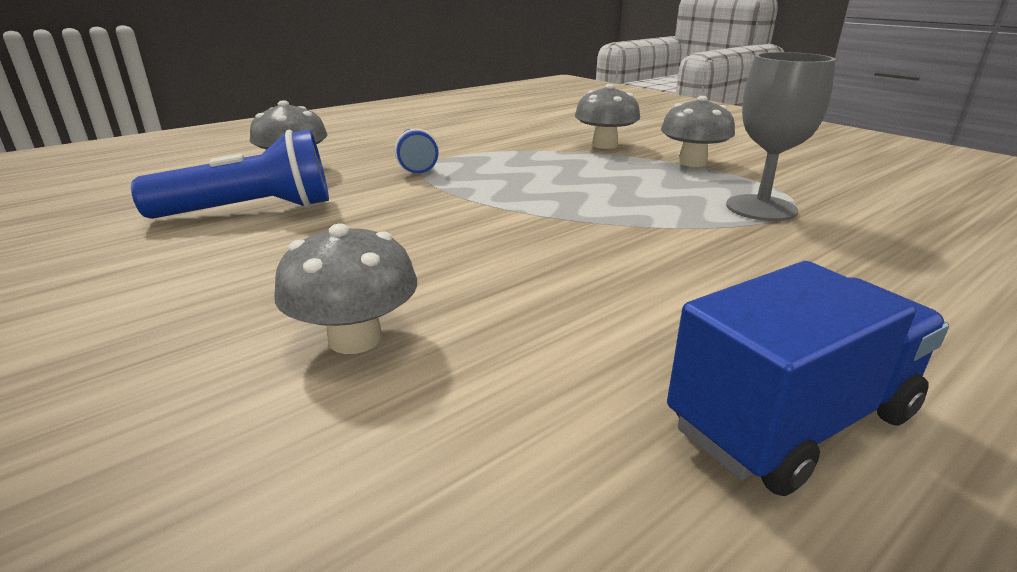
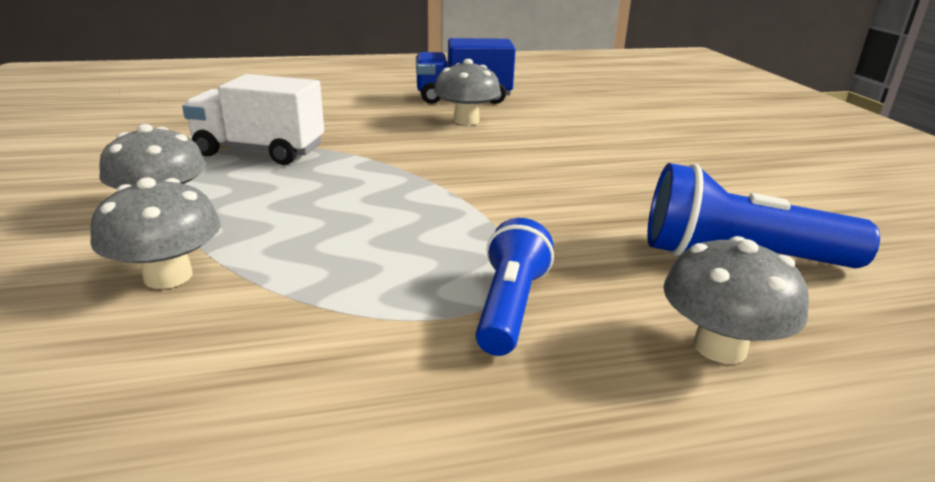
camera: 155 degrees left, 0 degrees up
(355, 338) = (620, 143): grey mushroom -> grey mushroom (466, 120)
(761, 208) = (259, 151): grey goblet -> white truck

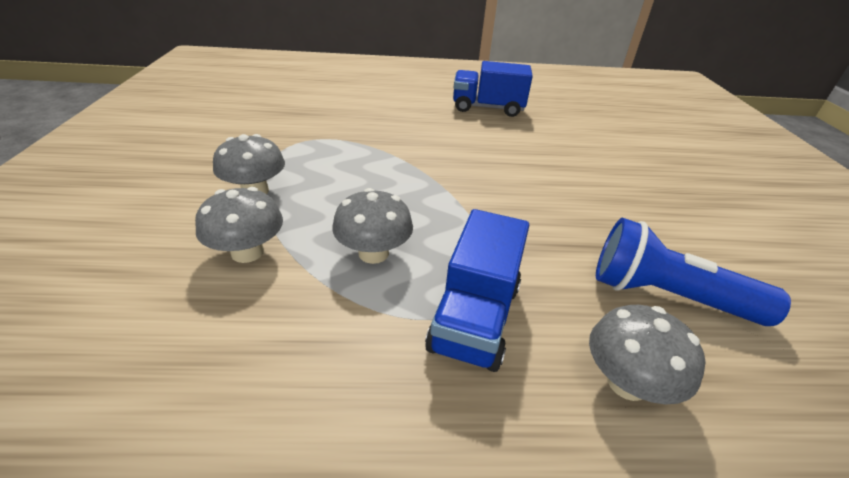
camera: 10 degrees right, 10 degrees up
(259, 151) = (329, 145): white truck -> none
(466, 120) = (484, 131): grey mushroom -> grey mushroom (373, 253)
(510, 307) = (475, 317): blue flashlight -> blue truck

